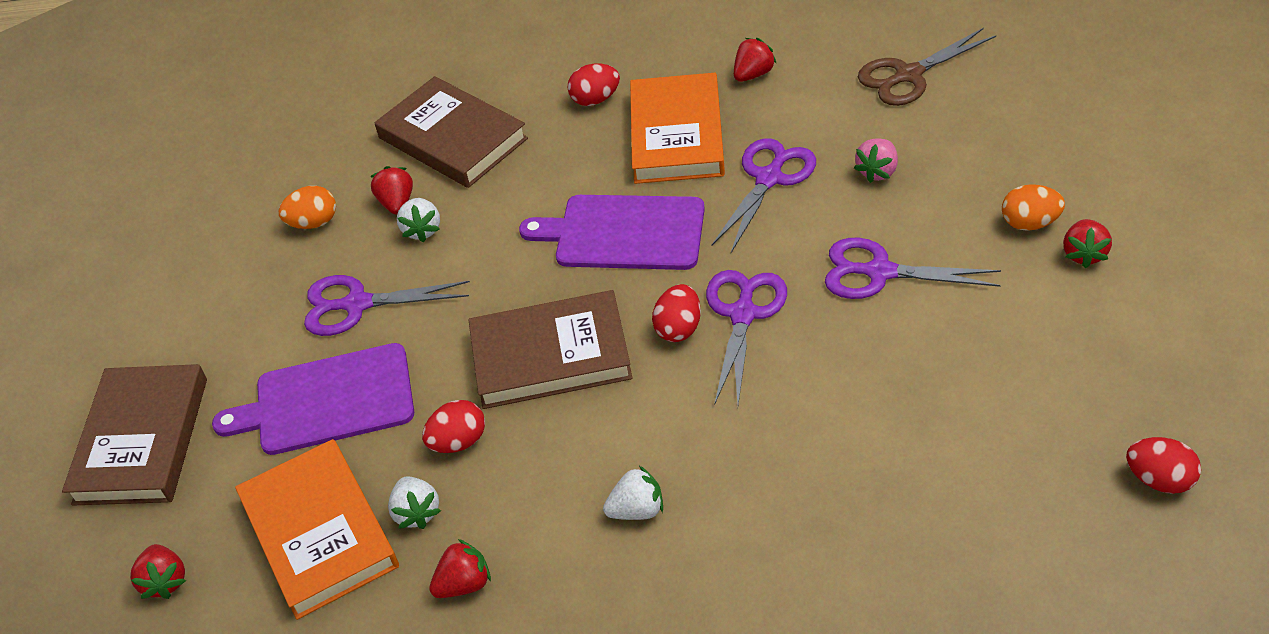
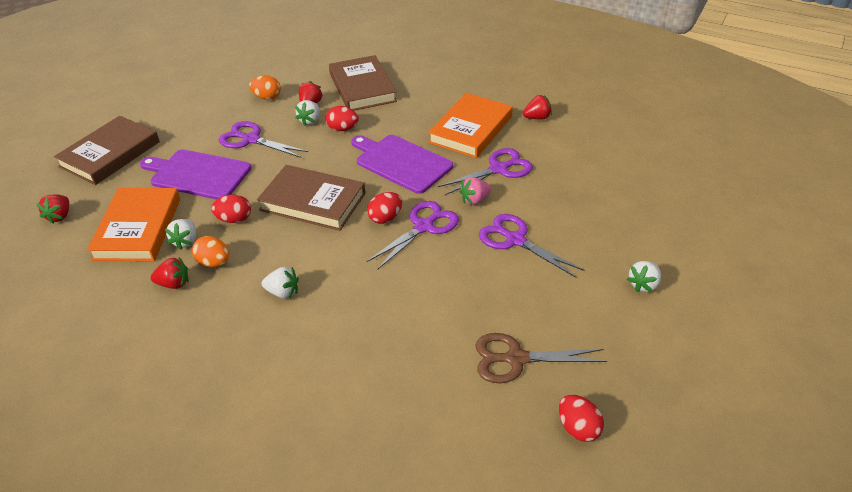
camera: 25 degrees right, 5 degrees down
(595, 99) = (446, 97): red egg -> red egg (342, 129)
(877, 171) = (561, 190): pink strawberry -> pink strawberry (475, 200)
(908, 75) = (622, 151): brown scissors -> brown scissors (516, 359)
(1029, 223) = (625, 254): orange egg -> orange egg (214, 263)
(1084, 254) = (643, 284): red strawberry -> white strawberry

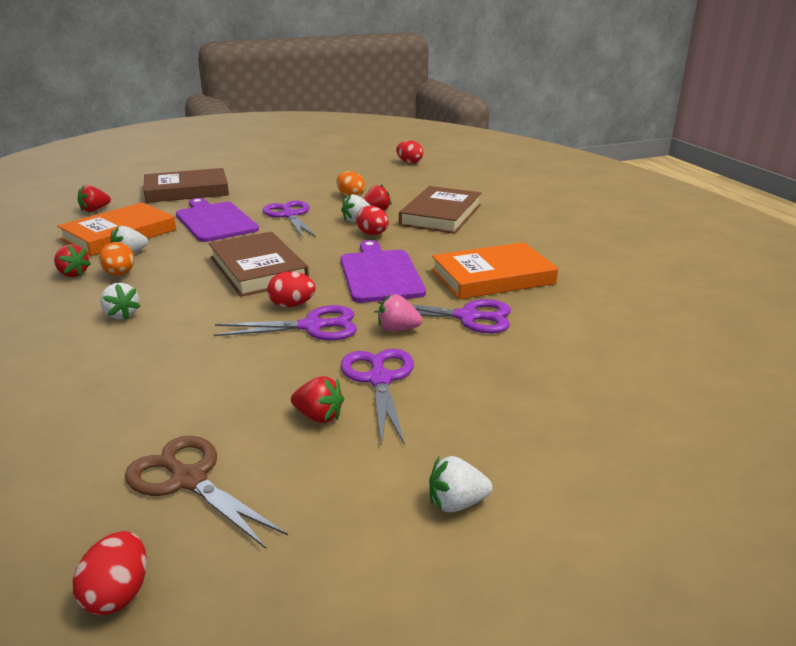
camera: 40 degrees right, 15 degrees down
(234, 219) = (184, 256): red egg -> red egg (409, 162)
(537, 118) = (585, 295): red strawberry -> red strawberry (318, 416)

